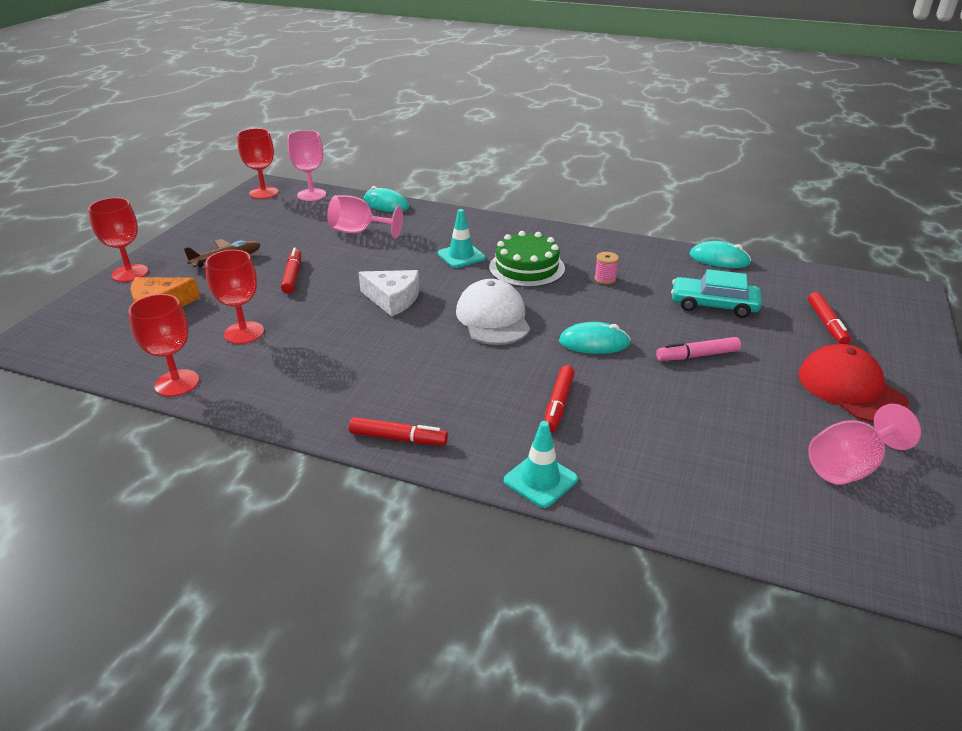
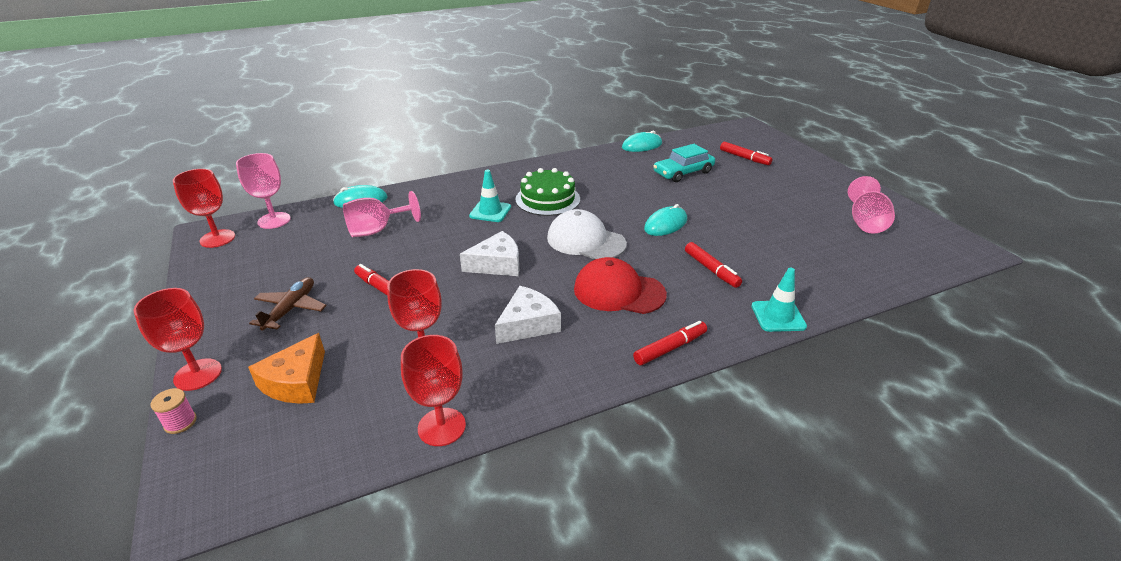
camera: 45 degrees left, 0 degrees up
(335, 354) = (528, 324): none -> white cheese
(605, 279) = (605, 184): pink spool -> pink spool (180, 422)
(697, 355) = (723, 204): pink marker -> none
(851, 389) = (806, 185): red cap -> red cap (618, 291)

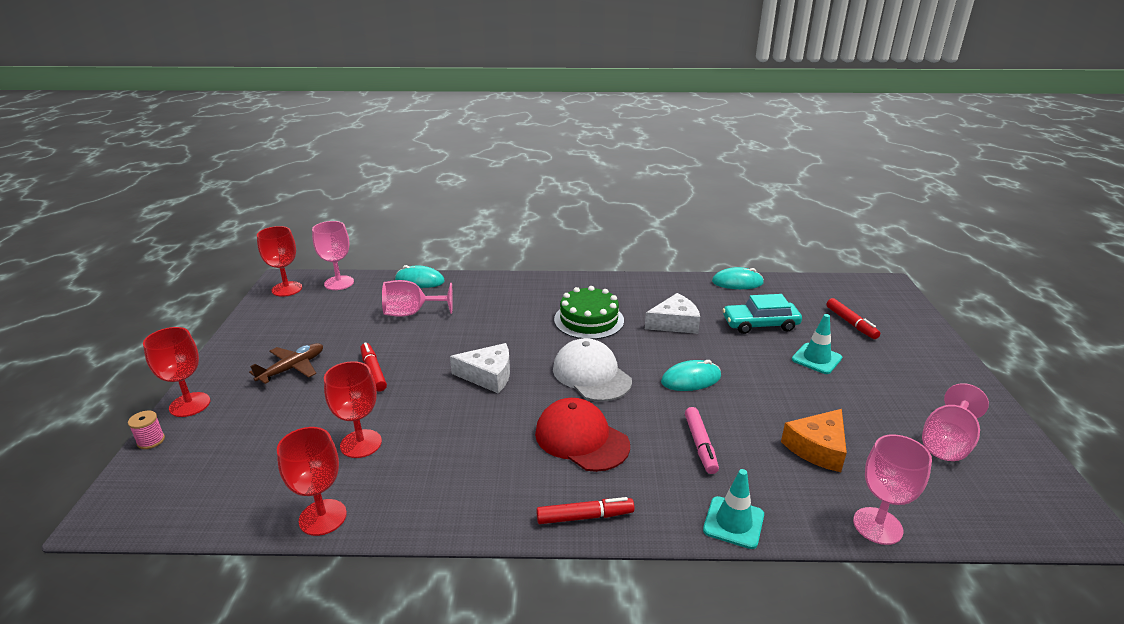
camera: 25 degrees right, 5 degrees down
(296, 381) = (249, 435): orange cheese -> orange cheese (817, 448)
(490, 211) = (523, 319): turquoise traffic cone -> turquoise traffic cone (816, 359)
(528, 324) = (469, 445): white cheese -> white cheese (674, 323)
(711, 270) = (700, 445): red marker -> pink marker
(868, 288) = (877, 526): none -> pink goblet

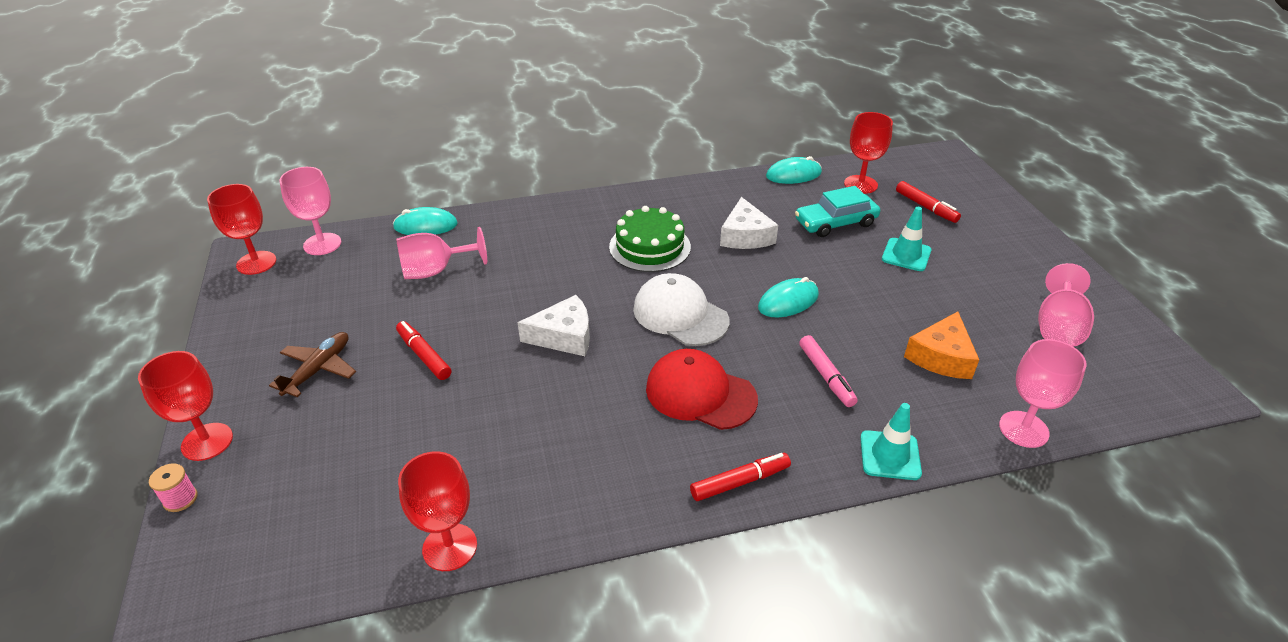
camera: 15 degrees left, 10 degrees up
(361, 444) = (452, 449): red goblet -> red goblet (860, 184)
(674, 323) = (745, 236): white cheese -> white cheese turned 120 degrees clockwise

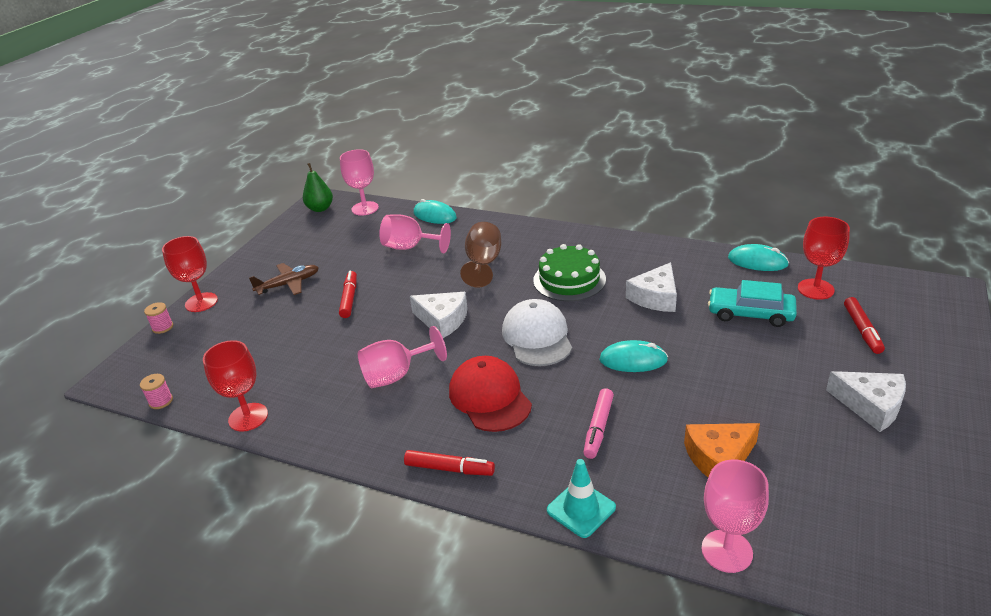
camera: 40 degrees right, 5 degrees down
(256, 263) = (320, 208): red goblet -> green pear
(296, 591) = (161, 401): none -> pink spool
(542, 261) = (483, 264): none -> brown goblet
(906, 255) = (788, 363): turquoise traffic cone -> none
(991, 266) = (870, 405): none -> white cheese
(1058, 327) = (877, 487): pink goblet -> pink goblet (396, 375)

